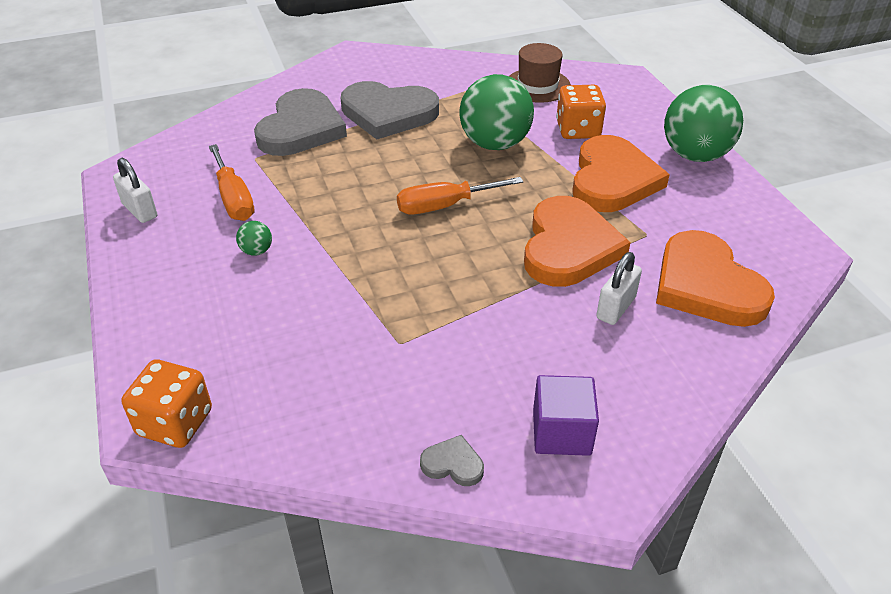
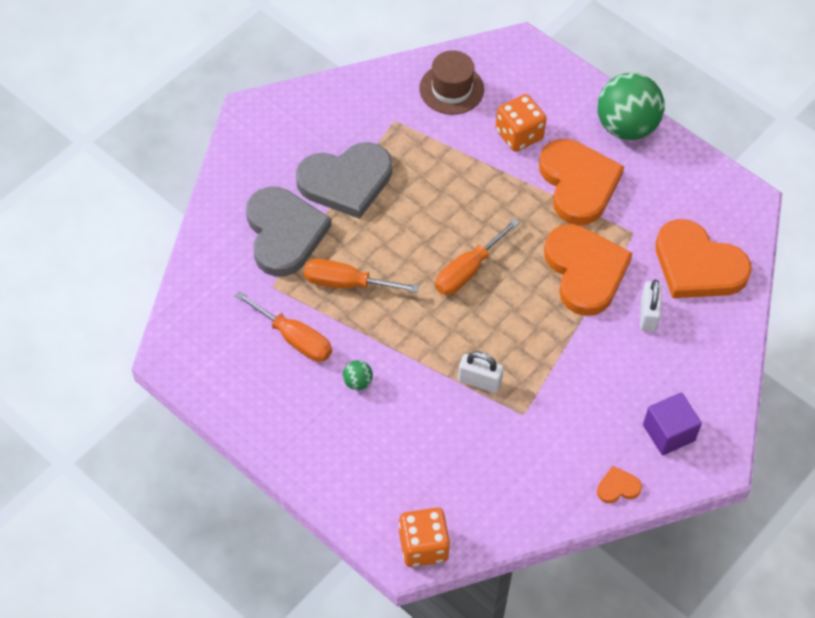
camera: 30 degrees left, 15 degrees up
(140, 210) = (227, 386): white padlock -> white padlock (479, 381)
(321, 177) = (346, 283): none -> orange screwdriver
(453, 464) = (618, 487): grey heart -> orange heart
(495, 144) = (461, 181): green ball -> none

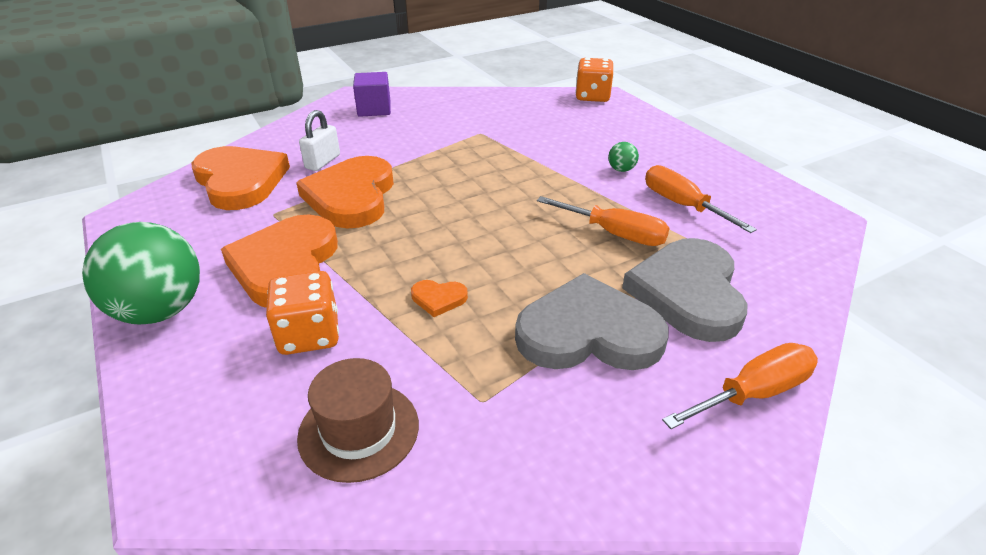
camera: 160 degrees left, 20 degrees down
(467, 270) = (473, 219): orange screwdriver -> orange screwdriver (754, 393)
(479, 381) = (506, 153): white padlock -> none
(618, 487) = (434, 96): orange heart -> orange heart (438, 299)

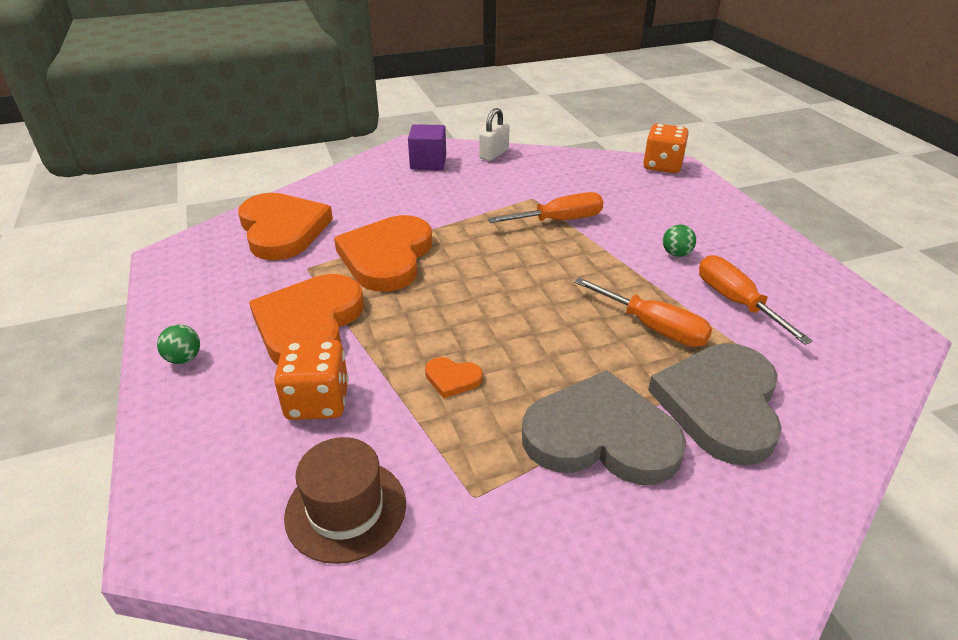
camera: 10 degrees right, 0 degrees up
(160, 311) = (184, 358): green ball -> green ball, size x0.41
(323, 162) = (366, 216): white padlock -> white padlock (494, 154)
(754, 393) = (769, 530): orange screwdriver -> orange screwdriver (559, 220)

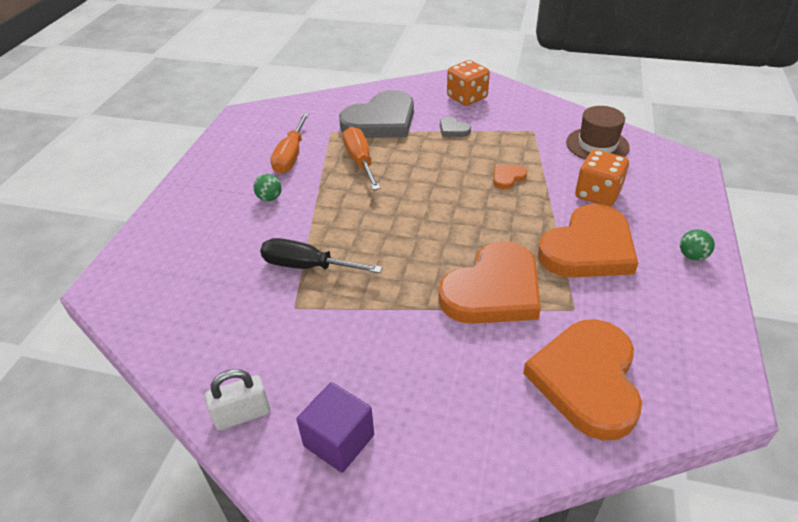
camera: 145 degrees left, 5 degrees up
(452, 379) = (507, 178): orange heart -> orange heart turned 90 degrees counterclockwise
(559, 220) = (307, 266): orange screwdriver -> black screwdriver
(601, 436) = (453, 129): grey heart -> grey heart, size x0.41
(662, 166) = (115, 293): orange dice -> orange dice (467, 98)

